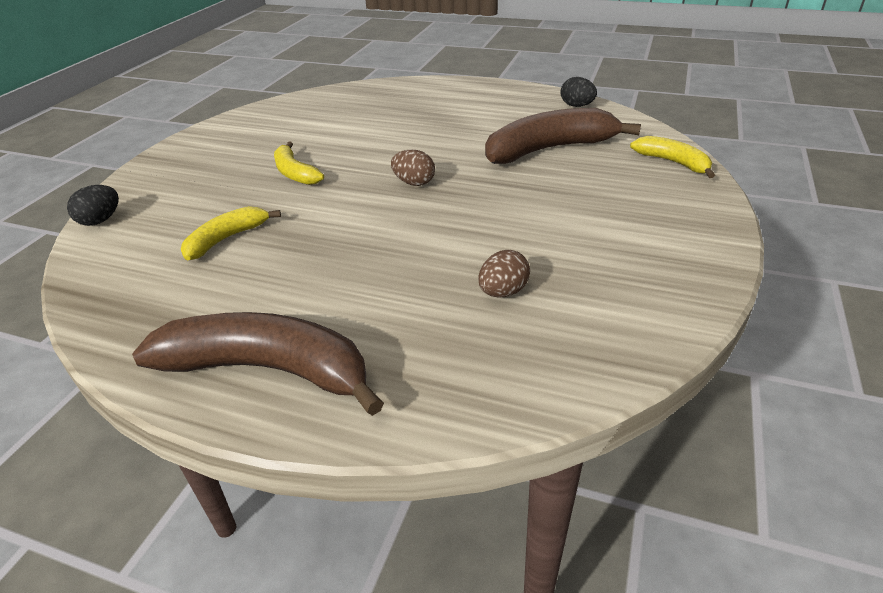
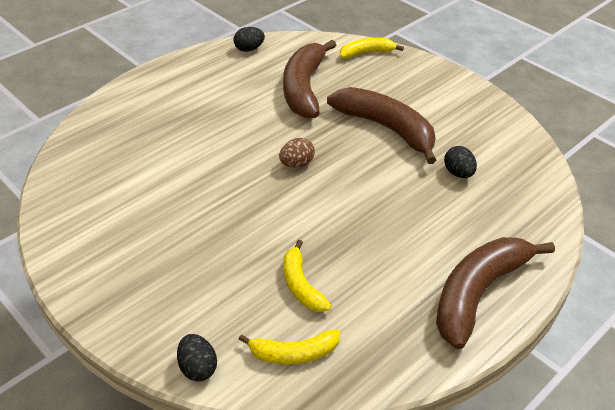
camera: 65 degrees left, 5 degrees up
(295, 173) = (220, 221): yellow banana -> yellow banana (293, 353)
(503, 292) = (458, 173): brown egg -> black egg
(537, 216) = (386, 128): none -> brown banana

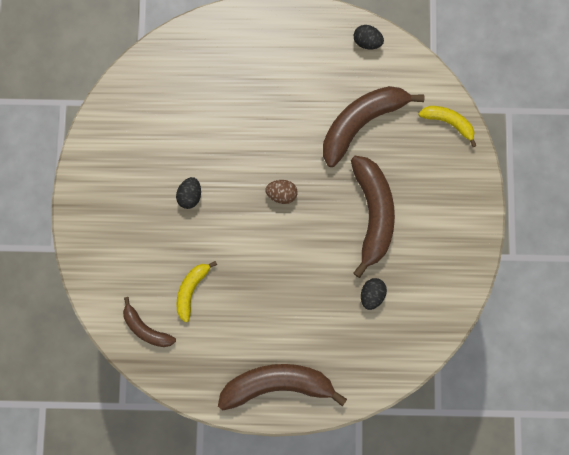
camera: 45 degrees right, 35 degrees up
(198, 368) = (94, 293): black egg -> black egg (190, 196)
(293, 353) = (146, 328): yellow banana -> brown banana

